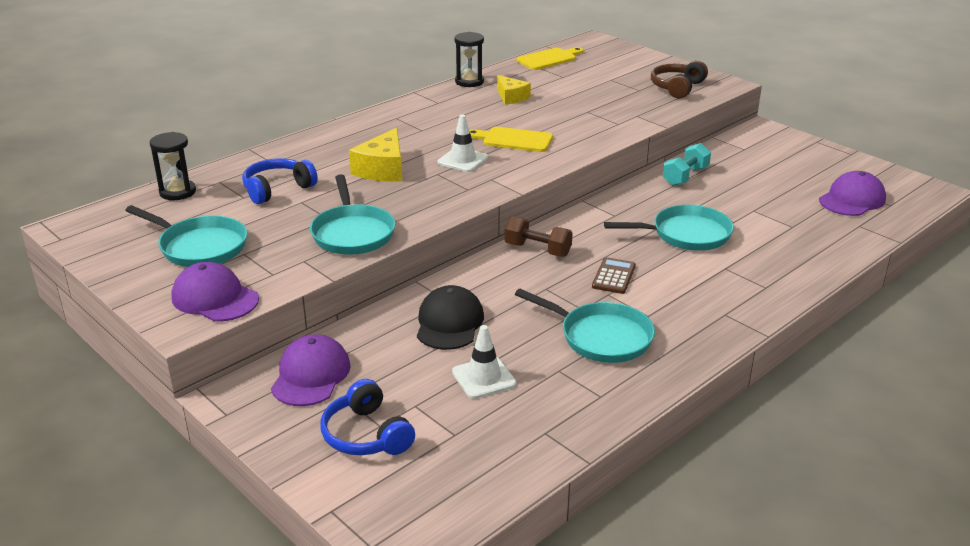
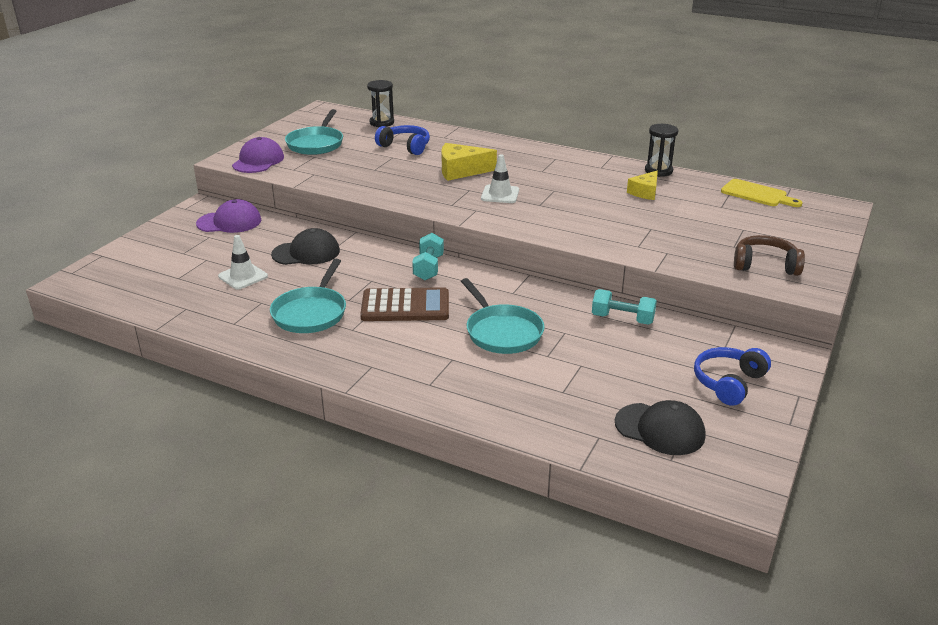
camera: 70 degrees right, 0 degrees up
(352, 233) = (358, 180): turquoise pan -> none
(366, 435) = (172, 251): blue headphones -> blue headphones (728, 383)
(513, 140) = (556, 207): yellow cutting board -> none
(537, 250) = (428, 268): brown dumbbell -> turquoise dumbbell
(613, 276) = (405, 306): brown calculator -> brown calculator, size x1.76
(852, 199) = (660, 429): purple cap -> black cap

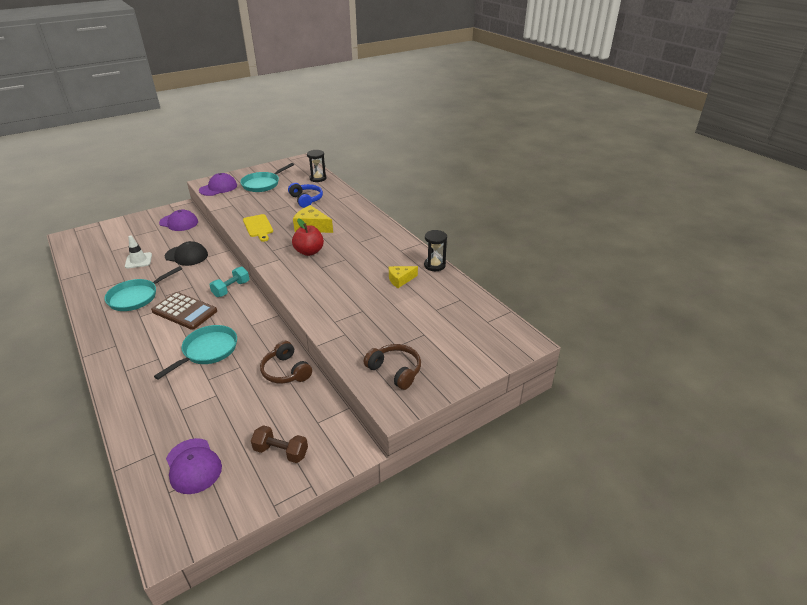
camera: 30 degrees right, 5 degrees up
(500, 194) = (309, 252): white traffic cone -> red apple
(502, 332) = (207, 351): turquoise pan -> turquoise pan turned 150 degrees counterclockwise
(622, 319) = (286, 371): turquoise dumbbell -> brown headphones
(660, 429) = (193, 466): black cap -> purple cap
(728, 383) = (281, 452): blue headphones -> brown dumbbell
(757, 194) = (477, 308): yellow cutting board -> yellow cutting board (258, 227)

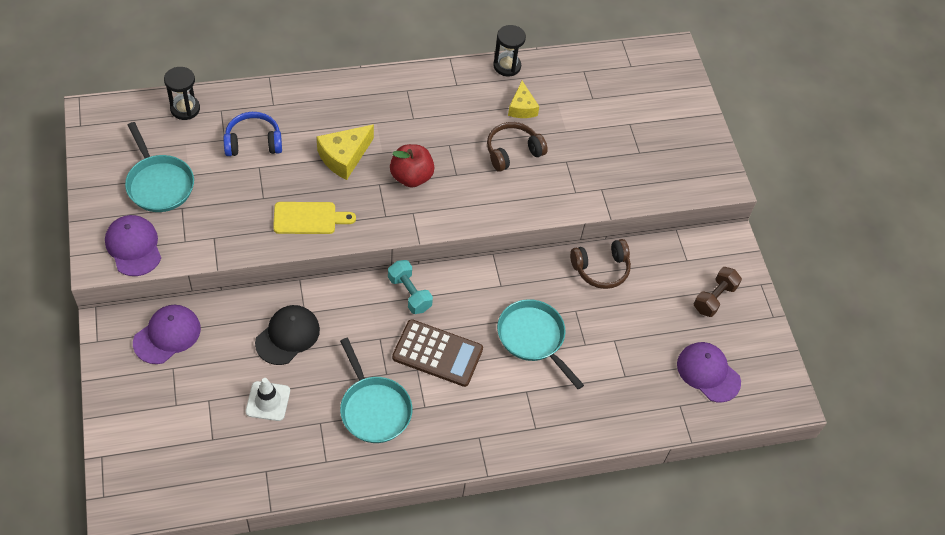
camera: 75 degrees left, 20 degrees up
(184, 311) = (437, 353): brown calculator -> brown calculator turned 60 degrees clockwise
(193, 466) = (708, 373): purple cap -> purple cap turned 120 degrees counterclockwise
(395, 371) = (676, 166): brown headphones -> brown headphones (512, 152)

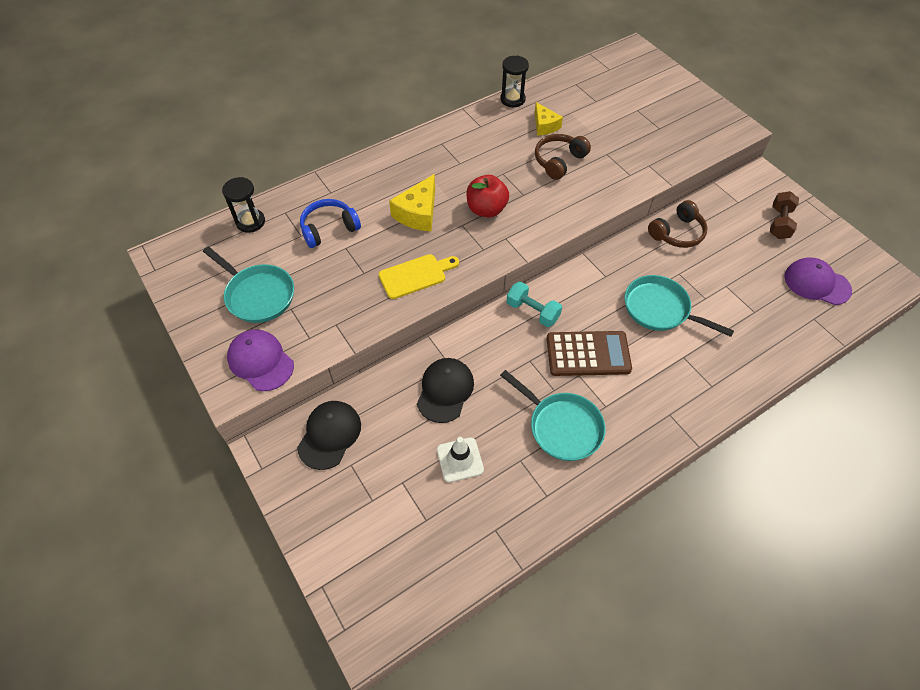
camera: 15 degrees left, 0 degrees up
(167, 335) = (329, 435): purple cap -> black cap

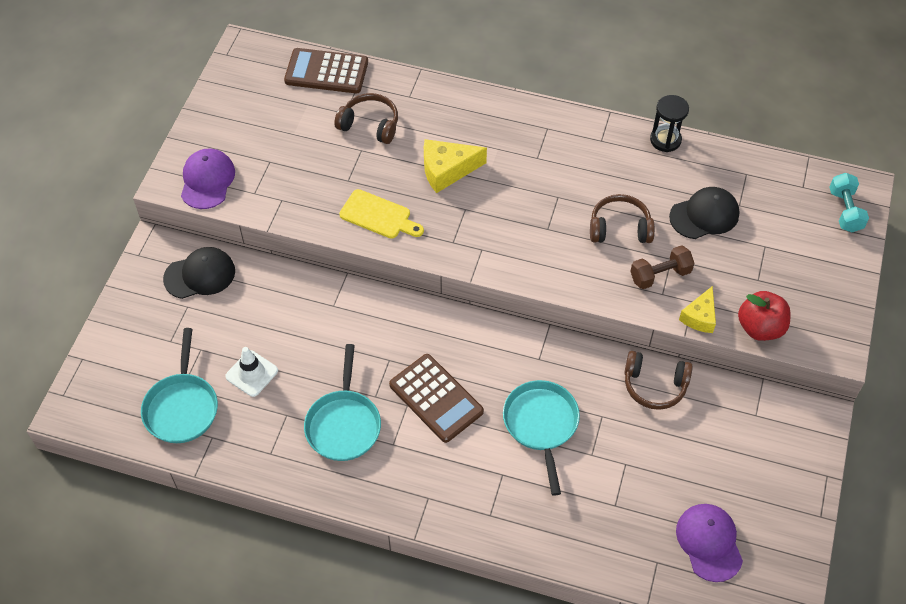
camera: 50 degrees right, 0 degrees up
(250, 222) = (326, 72): black hourglass -> brown calculator
(258, 295) = (263, 132): turquoise pan -> turquoise pan (182, 407)
(329, 228) = (370, 125): blue headphones -> brown headphones
(445, 390) = (305, 321): black cap -> black cap (704, 215)
(486, 209) = (501, 214): red apple -> red apple (760, 327)
(532, 311) = (443, 329): turquoise dumbbell -> turquoise dumbbell (845, 210)
(544, 126) = (656, 187): yellow cheese -> yellow cheese (699, 317)
(779, 223) = (763, 467): brown dumbbell -> brown dumbbell (660, 275)

